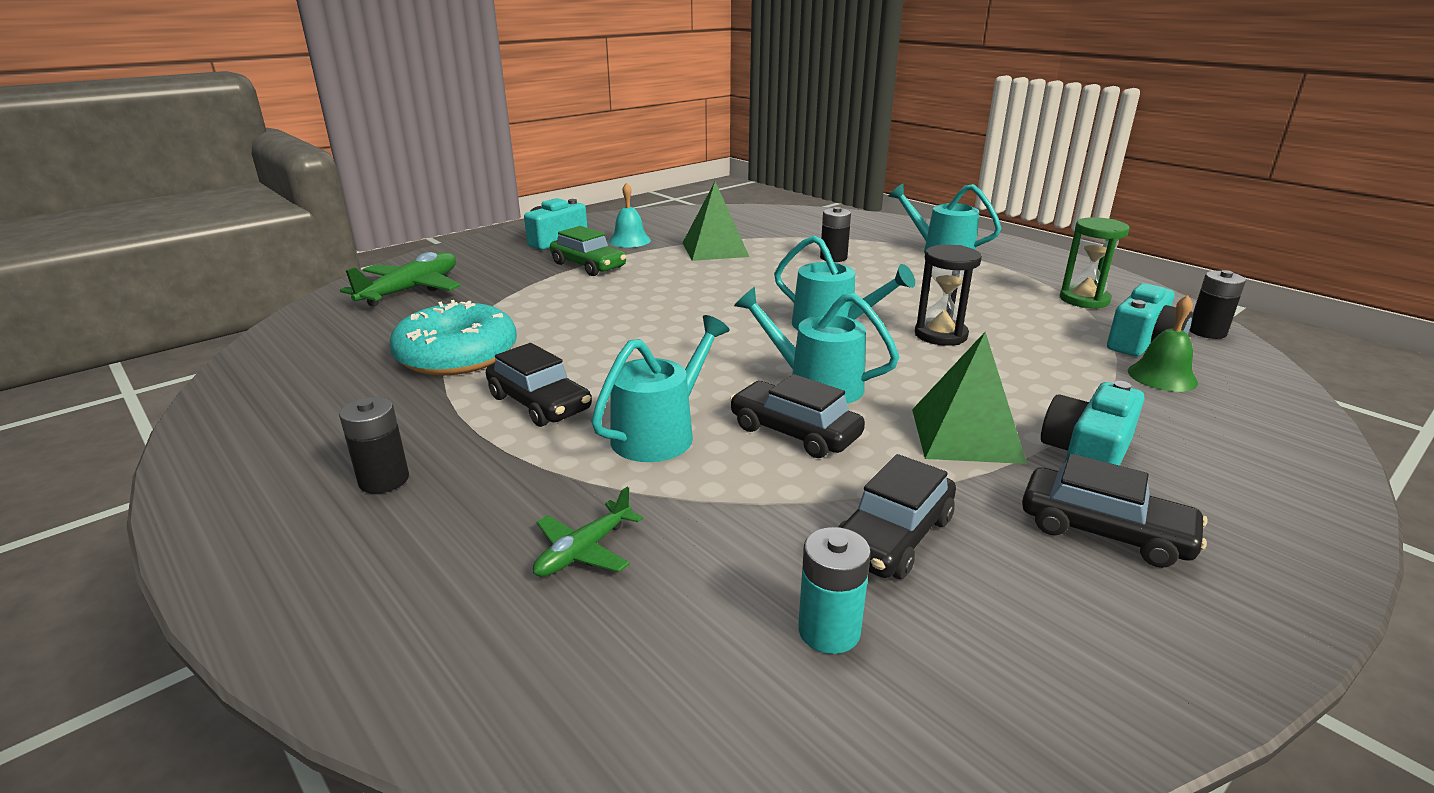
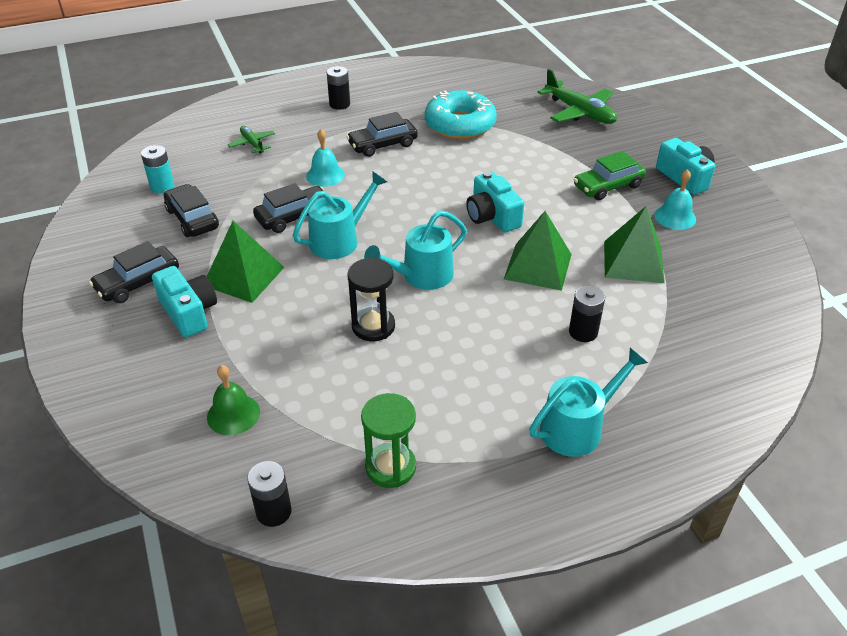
camera: 110 degrees right, 15 degrees up
(660, 433) = (325, 175): turquoise watering can -> turquoise bell
(758, 280) = (538, 266): none -> green pyramid
(1143, 343) = (286, 444): turquoise camera -> turquoise camera (492, 216)

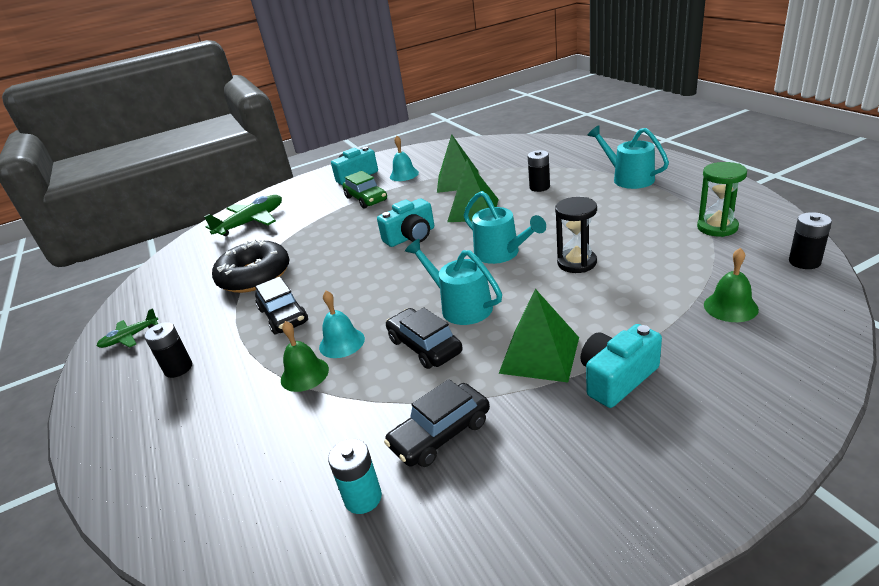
camera: 90 degrees left, 10 degrees down
(138, 282) = (587, 443): black car -> none
(252, 144) = (257, 427): green plane -> green plane (130, 337)
(296, 159) = (304, 374): none -> green bell
(460, 124) = (254, 276): turquoise donut -> black donut

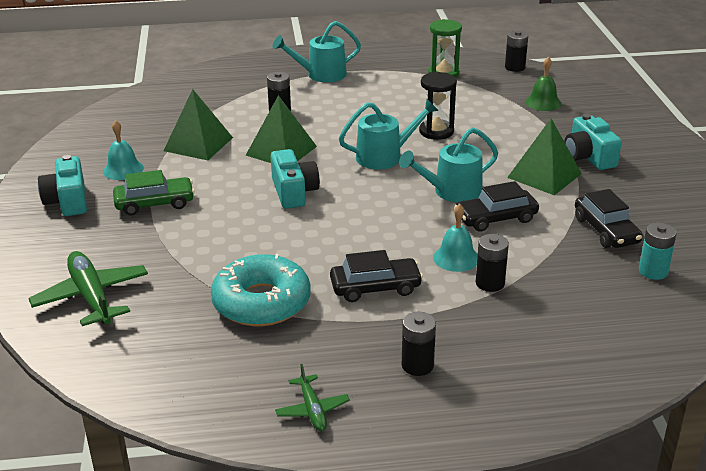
camera: 75 degrees left, 0 degrees up
(254, 276) = (261, 302): black donut -> turquoise donut
(304, 374) = (490, 283): green bell -> black battery

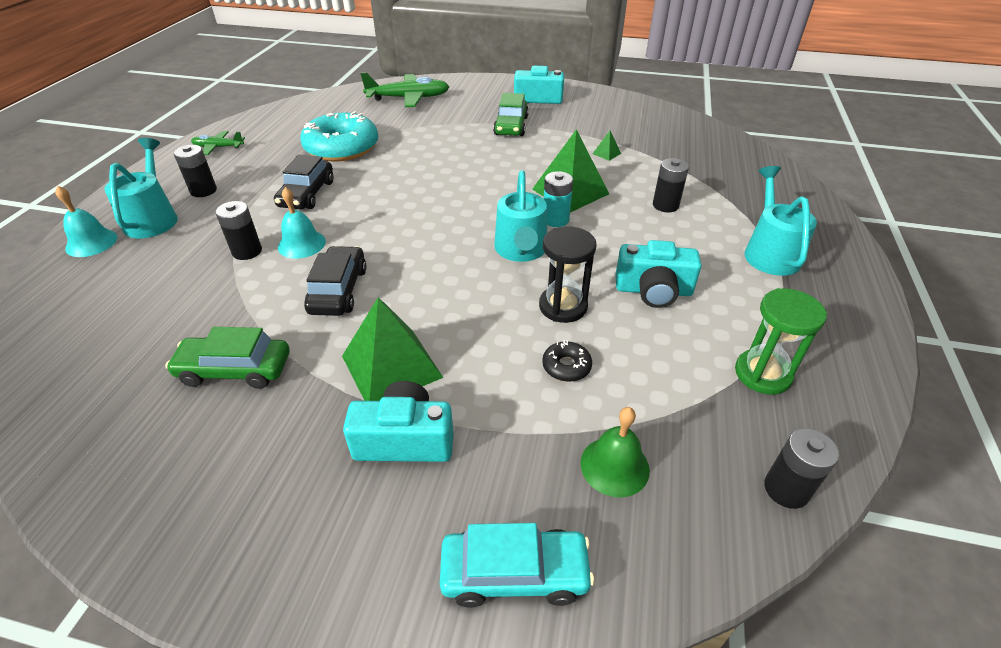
camera: 110 degrees right, 10 degrees up
(123, 169) = (575, 119): turquoise bell -> turquoise bell (91, 243)
(198, 144) = (606, 153): green pyramid -> green pyramid, size x0.42
(294, 192) = (484, 185): turquoise camera -> turquoise camera (653, 291)
(451, 192) = (414, 276): turquoise watering can -> turquoise watering can (153, 218)
(489, 123) = (566, 366): none -> black donut
(606, 230) = (235, 369): black car -> green car
(621, 116) = (514, 573): none -> turquoise car
(653, 271) = (132, 373): turquoise battery -> turquoise battery (555, 219)

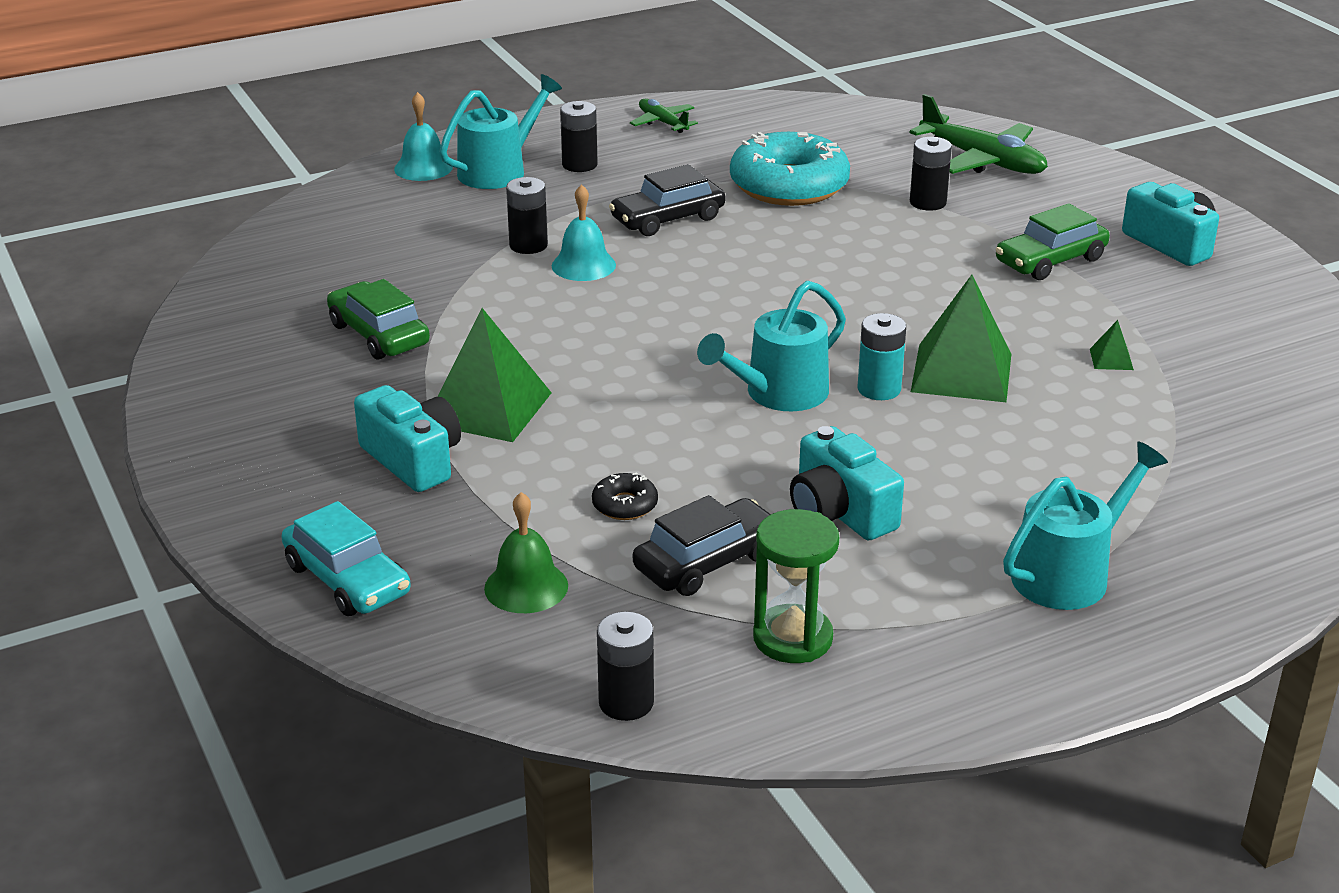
camera: 50 degrees right, 10 degrees down
(338, 290) = (547, 324): black car -> black car (707, 562)
(563, 306) = (718, 463): black hourglass -> none
(665, 205) = (1051, 454): black battery -> black battery (928, 202)

